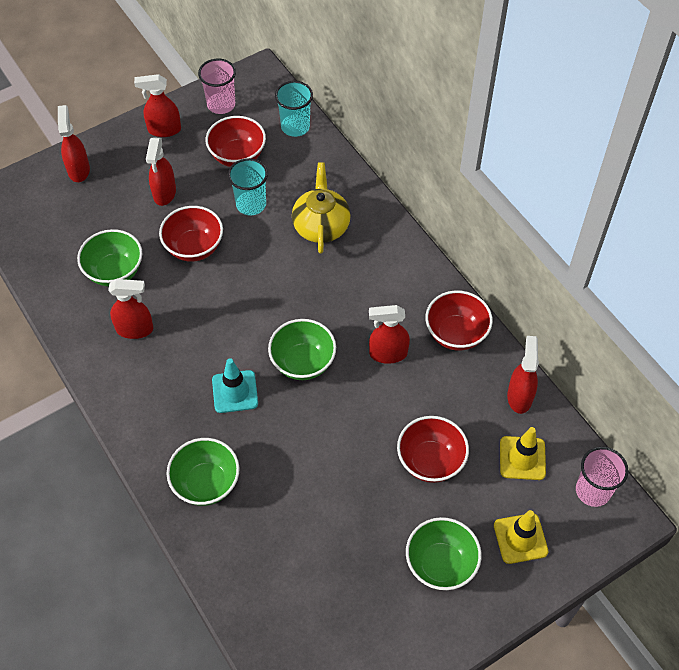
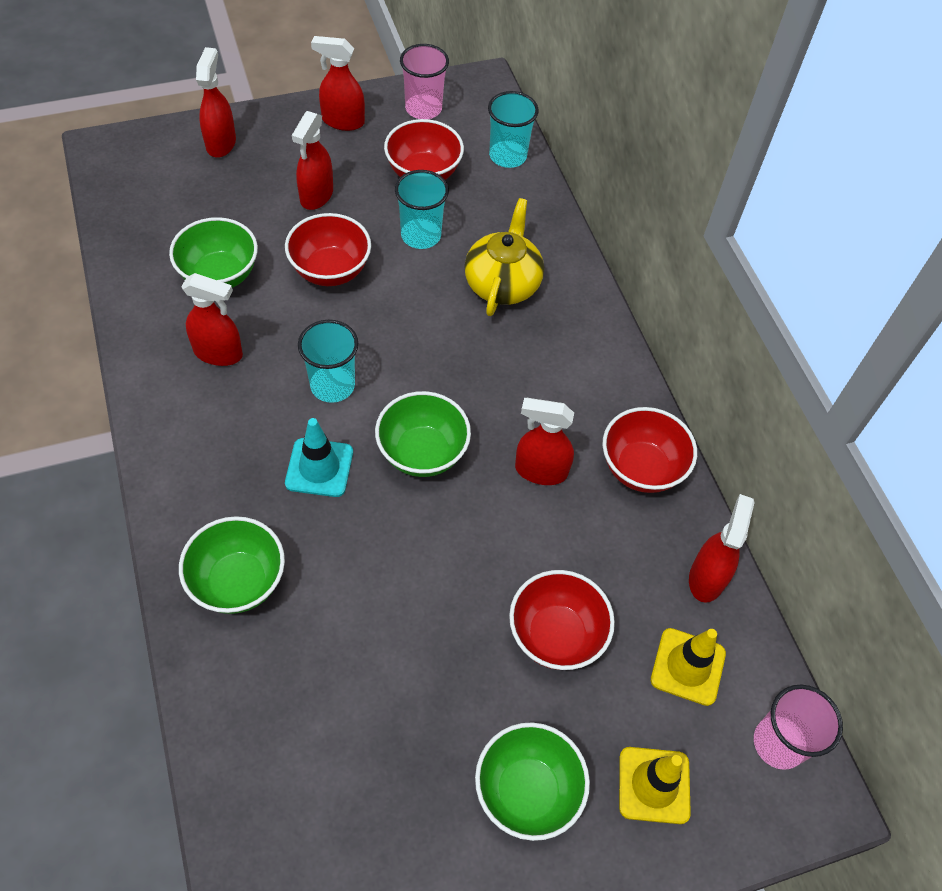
camera: 10 degrees right, 0 degrees up
(224, 331) = (332, 385): none -> turquoise cup

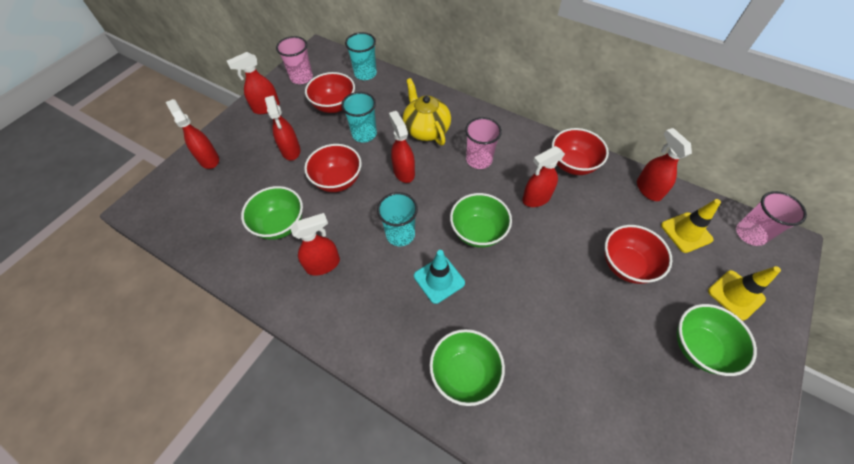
camera: 35 degrees left, 0 degrees up
(416, 316) = (403, 172): none -> red spray bottle
(525, 370) = (479, 160): none -> pink cup

